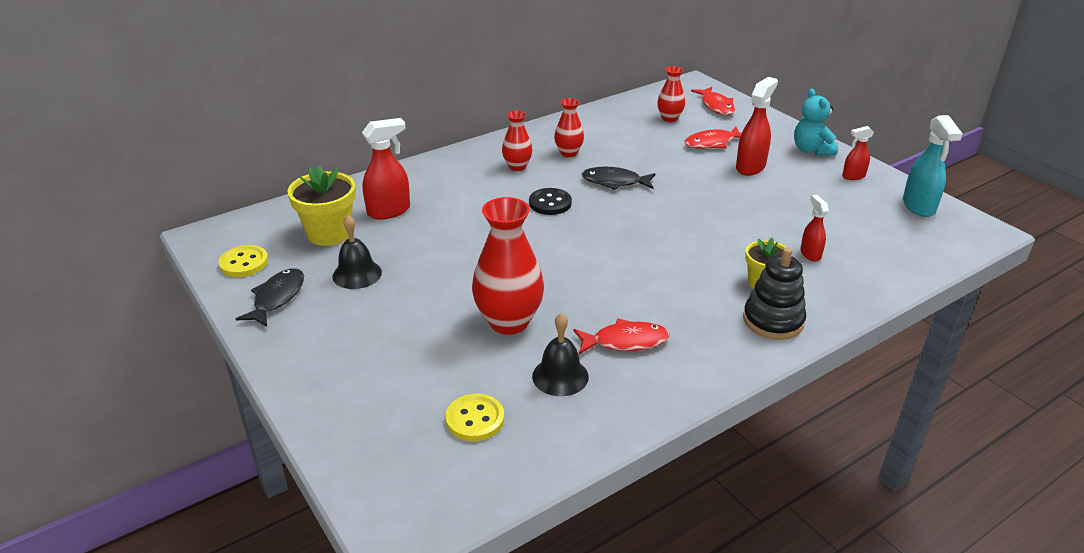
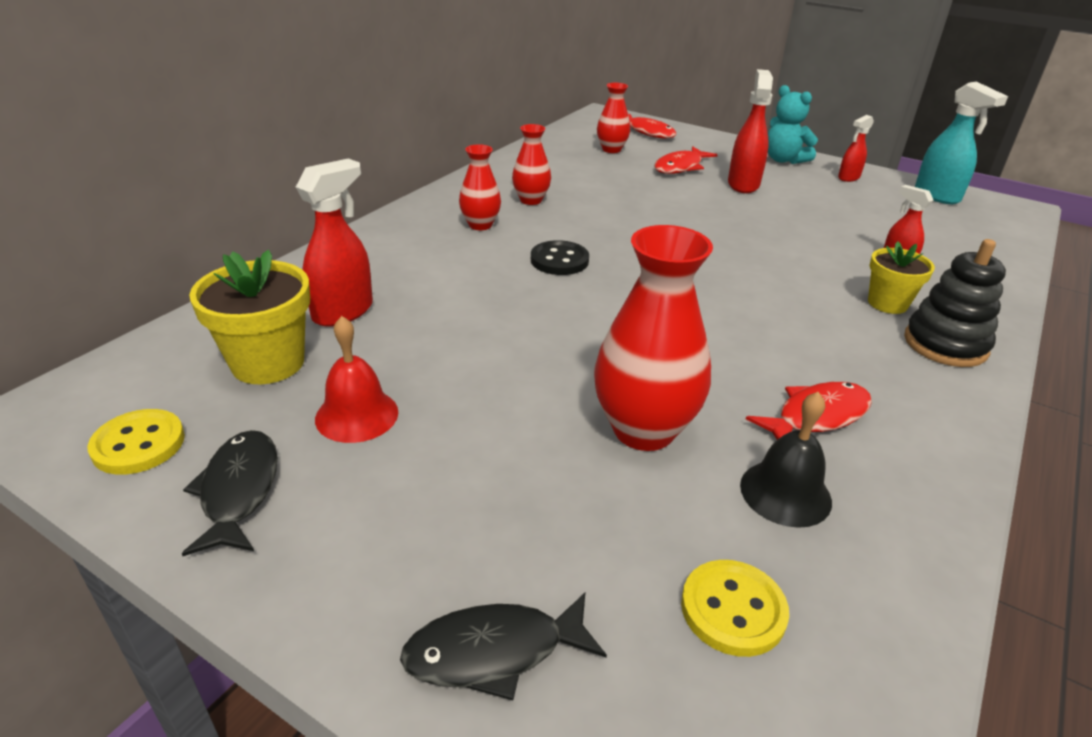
camera: 25 degrees left, 0 degrees up
(357, 274) = (357, 415): black bell -> red bell
(614, 182) = (614, 223): black fish -> black fish (494, 652)

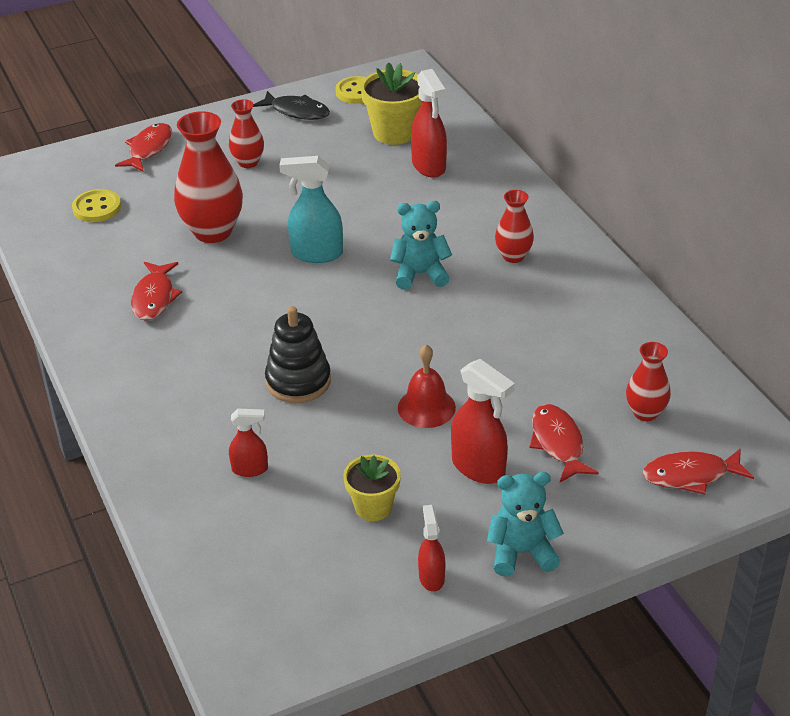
camera: 125 degrees right, 5 degrees up
(357, 415) = (319, 150): red bell -> red bell (426, 407)
(494, 652) = (149, 149): black fish -> red fish
(531, 200) = (544, 301): red vase -> red vase (248, 162)
(559, 260) = (420, 274): black button -> turquoise teddy bear
(785, 493) = (125, 254): black bell -> none
(887, 303) = (208, 413): yellow flower pot -> yellow flower pot (373, 507)
(937, 196) = (329, 624): turquoise spray bottle -> turquoise spray bottle (316, 254)
(945, 344) = (142, 404): black stacking toy -> black stacking toy (298, 381)

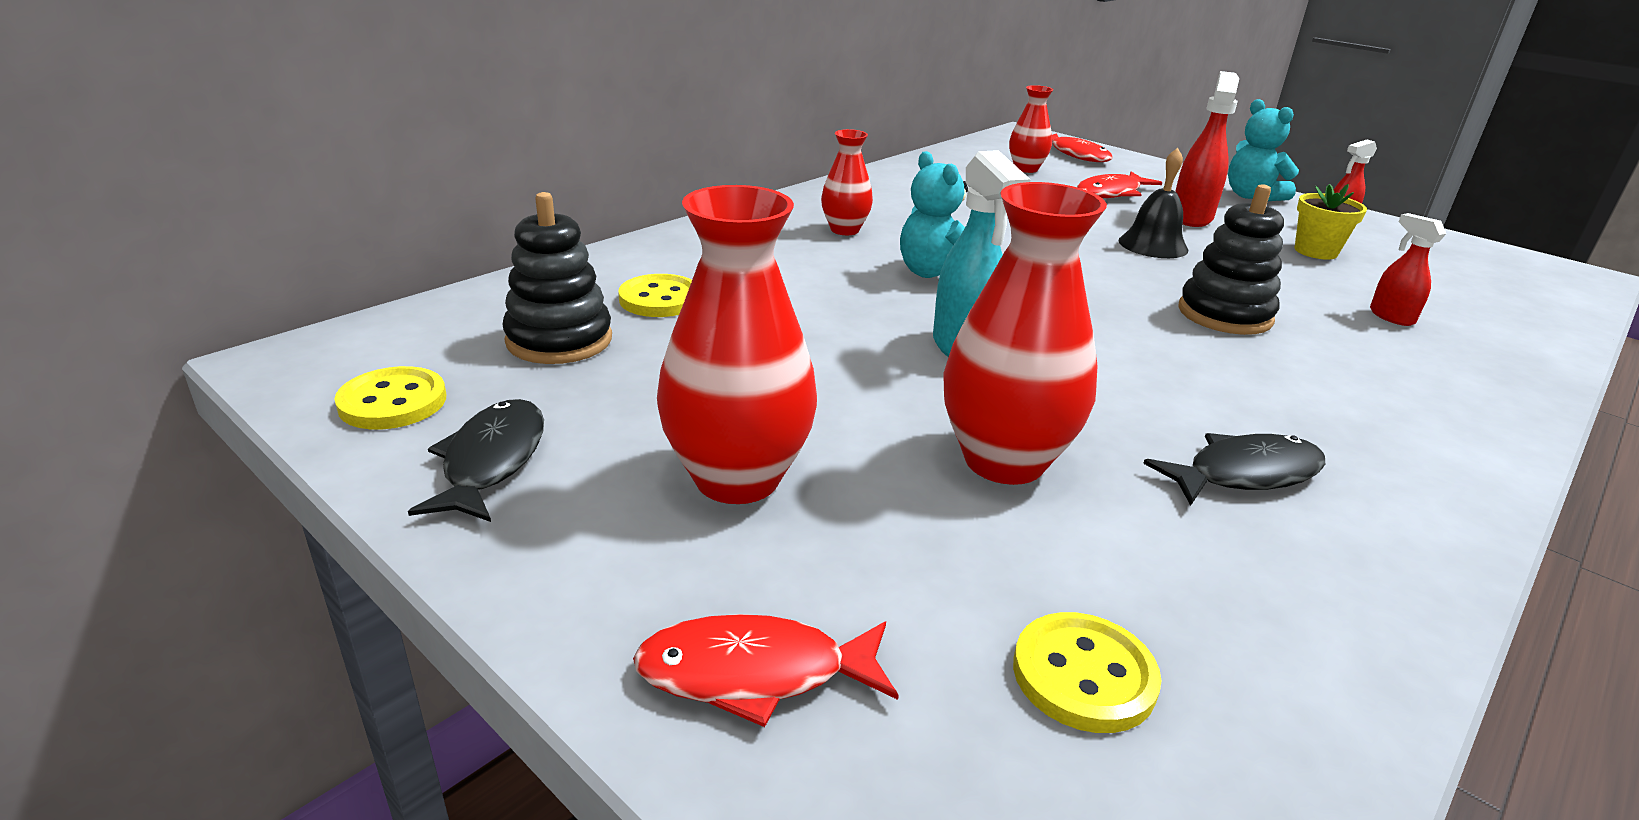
camera: 115 degrees left, 10 degrees down
(154, 298) = (1245, 474): red fish -> black fish
(248, 162) = (737, 478): red vase -> red vase, size x1.80
(394, 133) = (559, 340): yellow flower pot -> black stacking toy
(426, 407) = (1153, 245): red bell -> black bell
(429, 166) = (660, 299): red spray bottle -> yellow button

